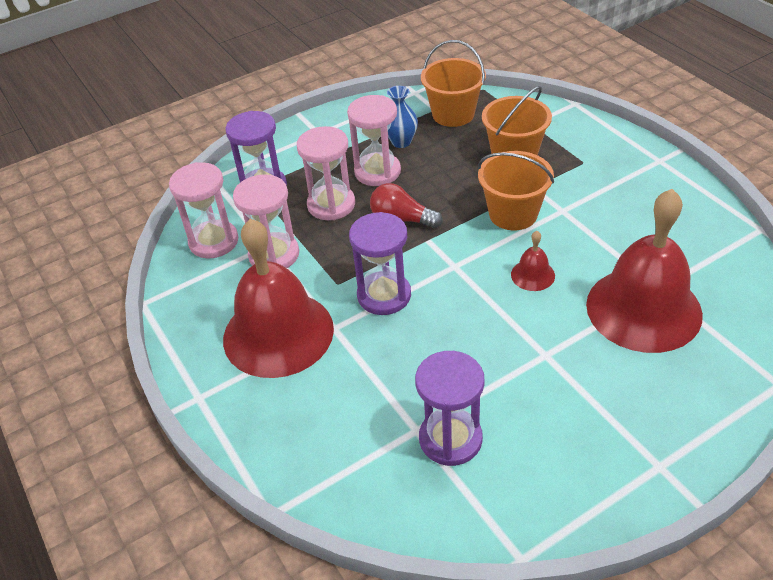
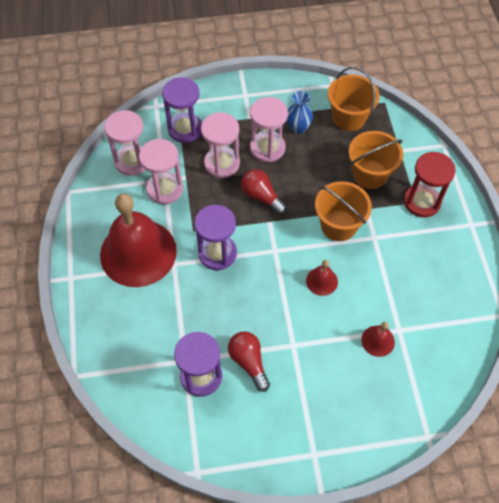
camera: 20 degrees right, 15 degrees up
(502, 396) = (249, 362): none -> red light bulb
(590, 159) = (422, 202): none -> red hourglass
(643, 309) = (378, 341): red bell -> red bell, size x0.41

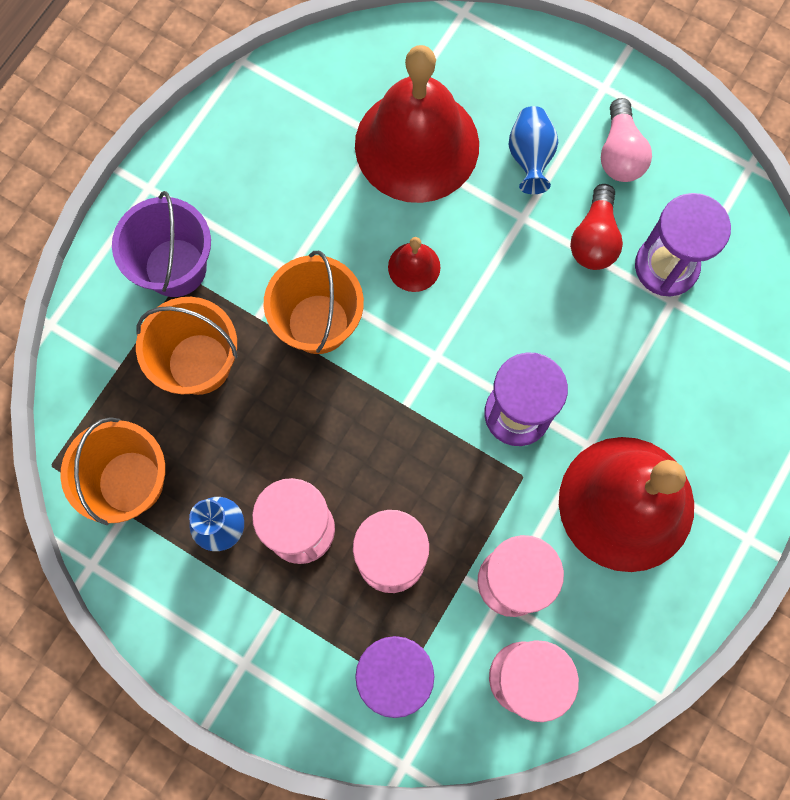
camera: 140 degrees left, 15 degrees up
(261, 197) = (382, 452): red light bulb -> none
(273, 421) = (620, 153): none -> pink light bulb
(317, 380) = (530, 157): none -> blue vase
(378, 341) = (417, 145): red bell -> red bell, size x2.45
(422, 202) = (175, 267): red hourglass -> purple bucket

